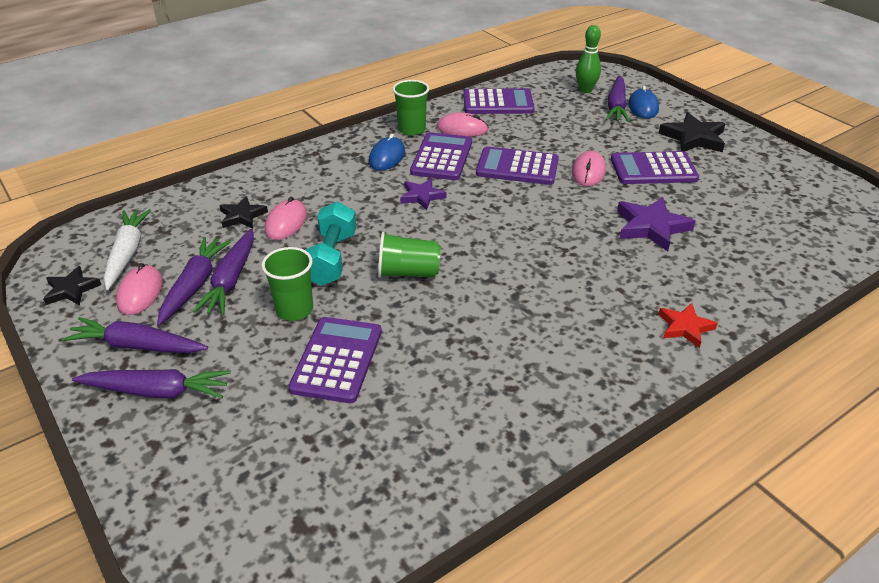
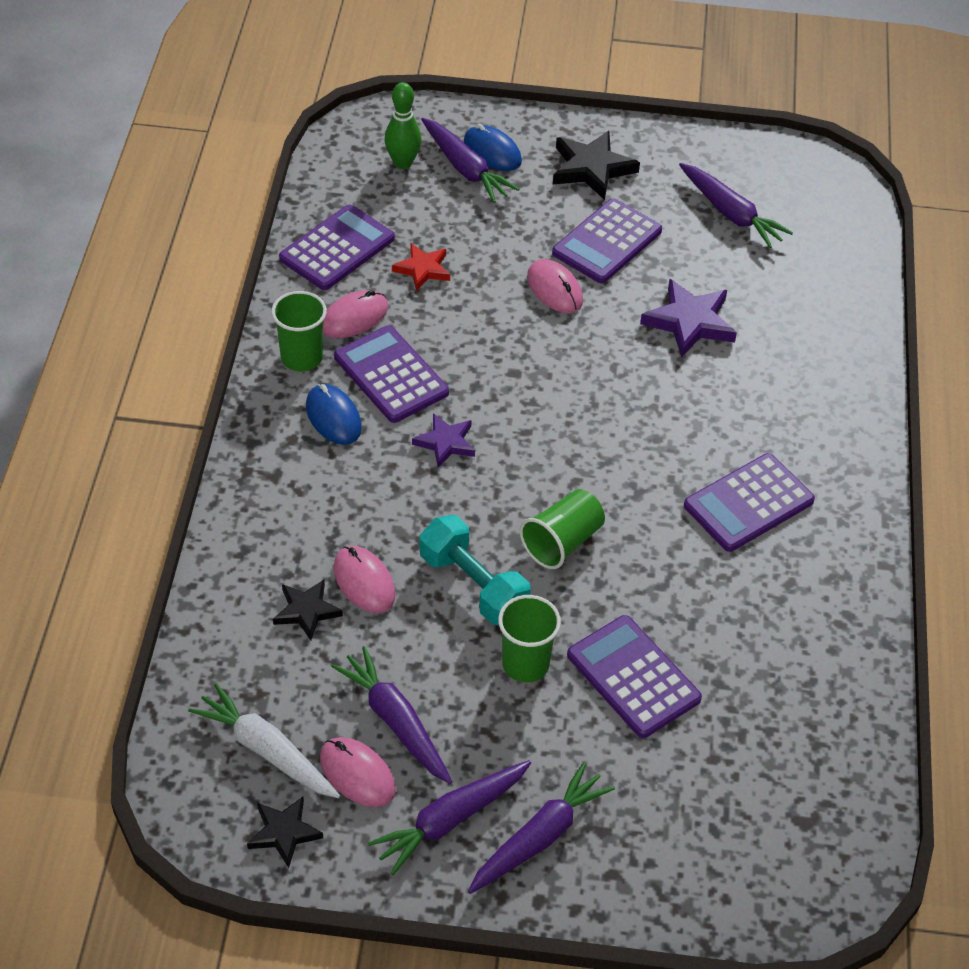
camera: 50 degrees left, 10 degrees up
(231, 280) = (420, 687): purple carrot -> purple carrot (731, 213)
(517, 167) = (482, 333): purple calculator -> purple calculator (748, 503)
(685, 327) = (836, 417): red star -> red star (423, 269)

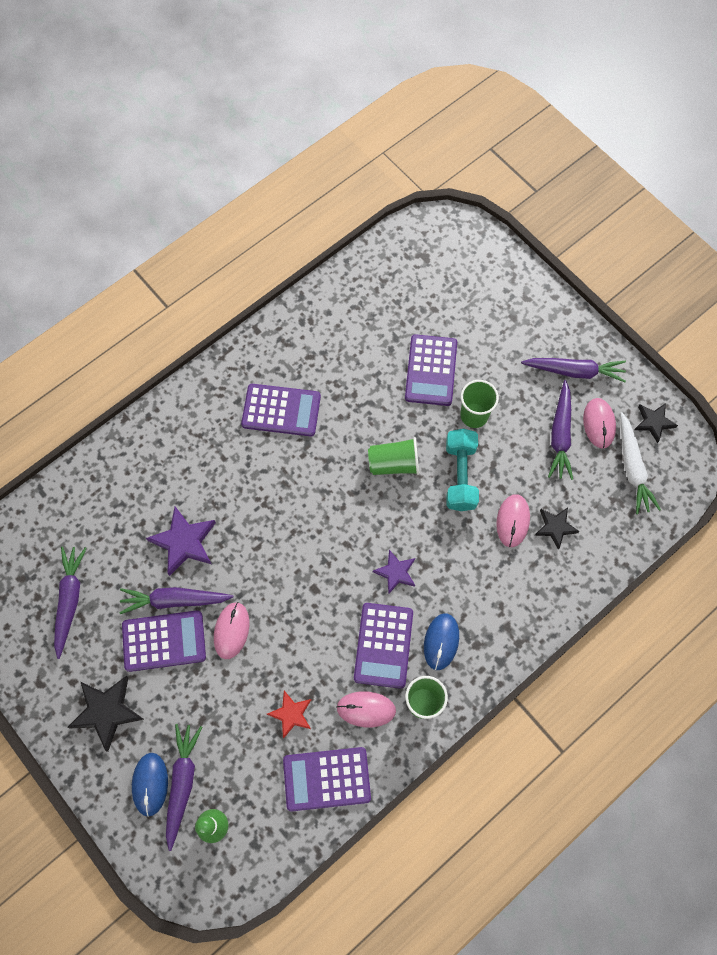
camera: 135 degrees left, 20 degrees up
(539, 837) = (542, 335): purple carrot -> purple carrot (174, 600)

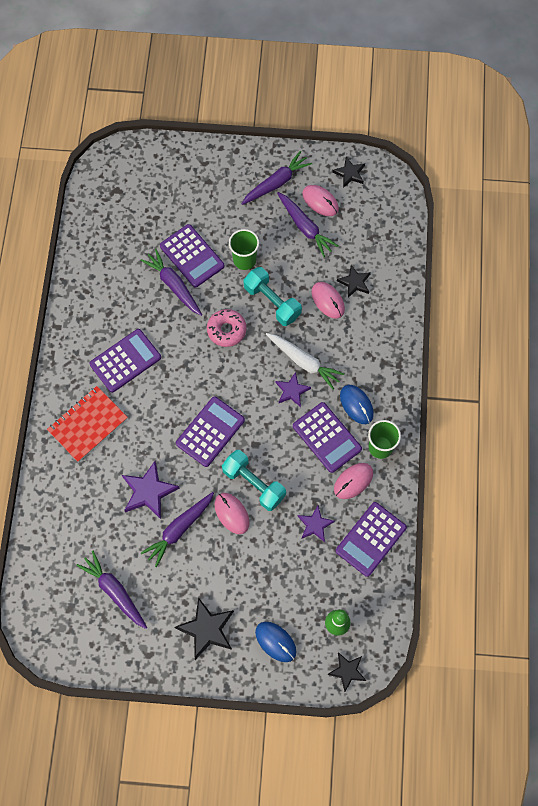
camera: 45 degrees left, 0 degrees up
(164, 641) = (198, 558): purple calculator -> purple calculator (210, 432)
(182, 783) = (293, 622): purple carrot -> purple carrot (174, 285)
(182, 878) = (347, 671): none -> black star
(195, 436) = (88, 424): none -> red notebook
(277, 623) = (254, 484): none -> turquoise dumbbell
(291, 714) = (315, 525): red star -> purple star
(394, 463) = (226, 330): green cup -> pink donut
(632, 468) = (363, 210): white carrot -> white carrot (304, 362)

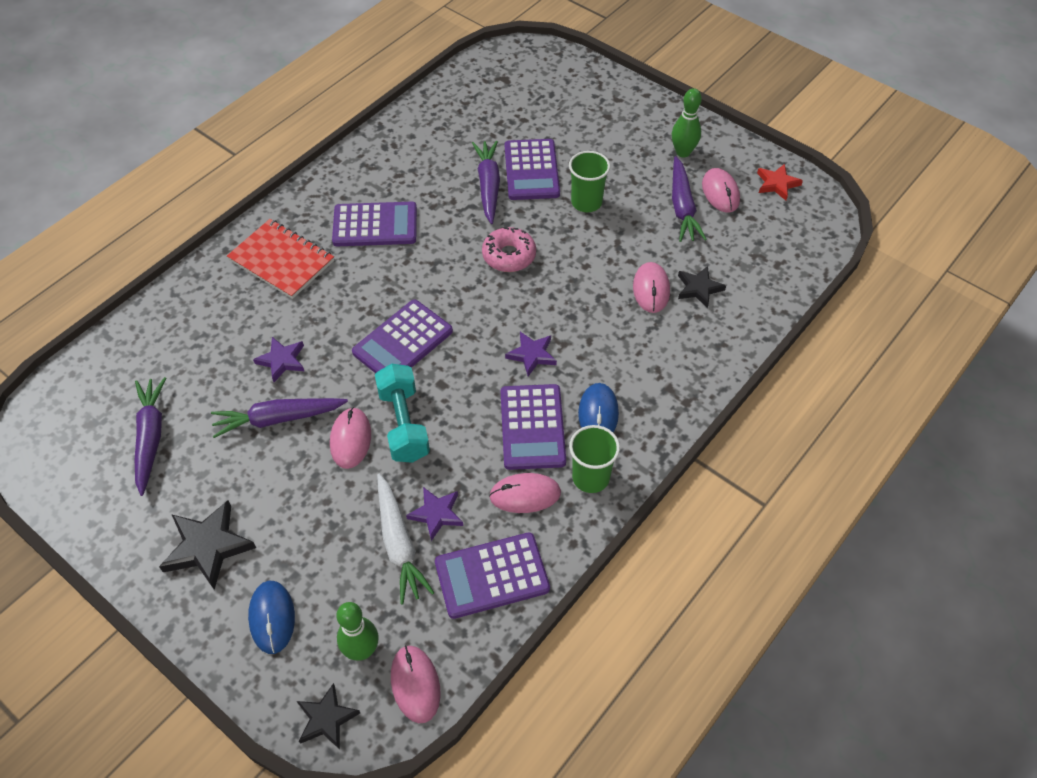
camera: 35 degrees right, 15 degrees down
(88, 424) = (281, 260): red notebook -> red notebook turned 45 degrees clockwise
(148, 491) = (282, 360): purple star -> purple star, size x0.63
(210, 432) = (402, 342): purple calculator -> purple calculator turned 150 degrees clockwise
(272, 302) = (584, 256): turquoise dumbbell -> none
(276, 183) = (683, 152): purple carrot -> green bowling pin
(304, 362) = (571, 334): white carrot -> white carrot (399, 544)
(349, 173) = (777, 184): black star -> red star
(377, 623) = (415, 684): none -> pink mouse

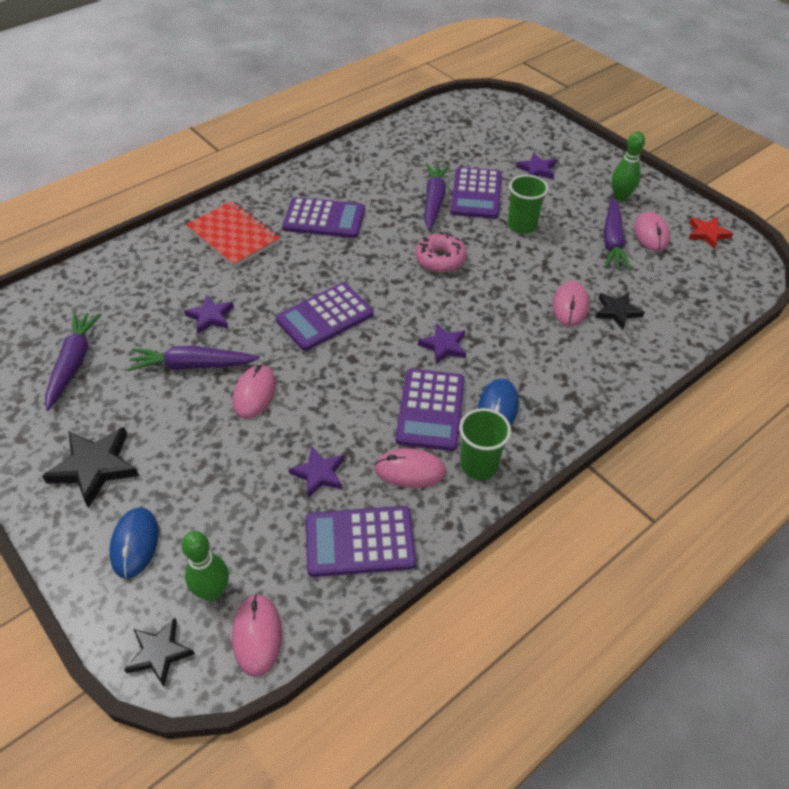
camera: 10 degrees right, 5 degrees down
(399, 544) = (275, 495): white carrot -> none
(403, 424) = (307, 388): turquoise dumbbell -> none
(590, 131) = (537, 170): none -> purple star

